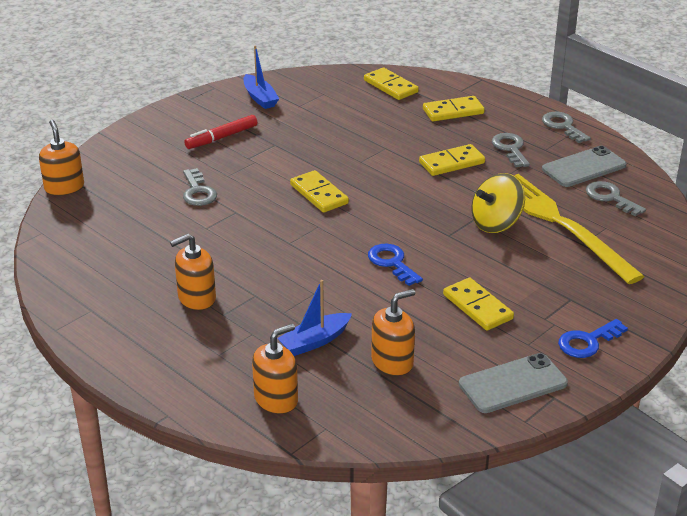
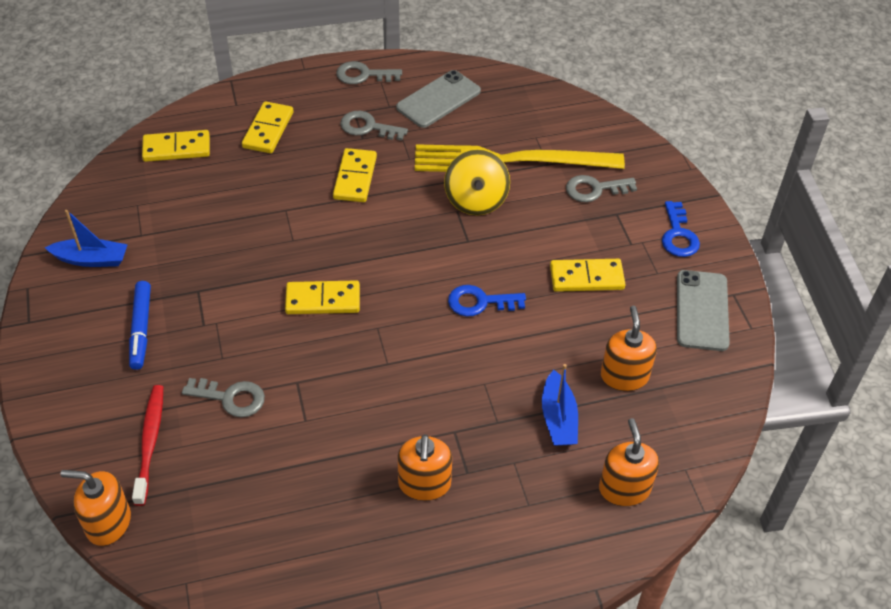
camera: 60 degrees left, 15 degrees up
(136, 177) = (150, 442): none -> red toothbrush
(221, 137) = (141, 329): red marker -> blue marker
(583, 167) = (438, 99): grey phone -> grey phone turned 45 degrees clockwise
(610, 197) = (496, 110): grey key -> grey key (594, 189)

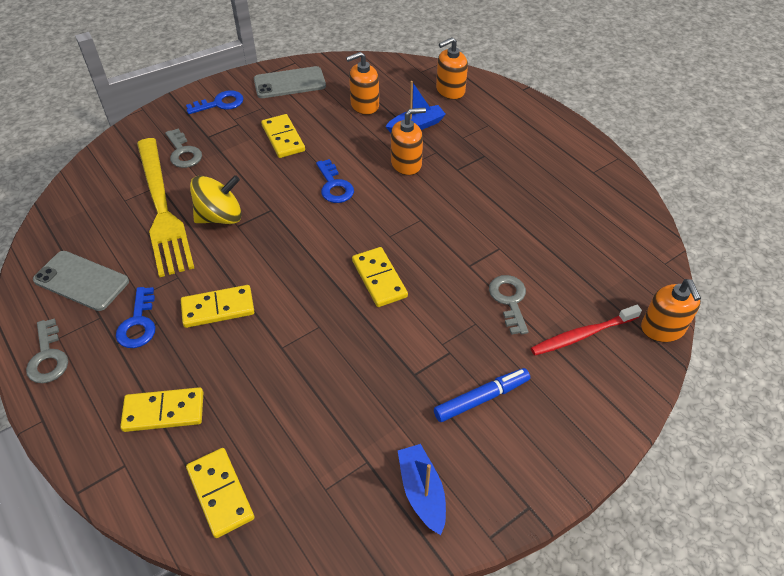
camera: 110 degrees left, 0 degrees up
(367, 127) = (138, 324): grey key -> blue key
(424, 483) = (506, 172): orange soap dispenser -> orange soap dispenser (406, 164)

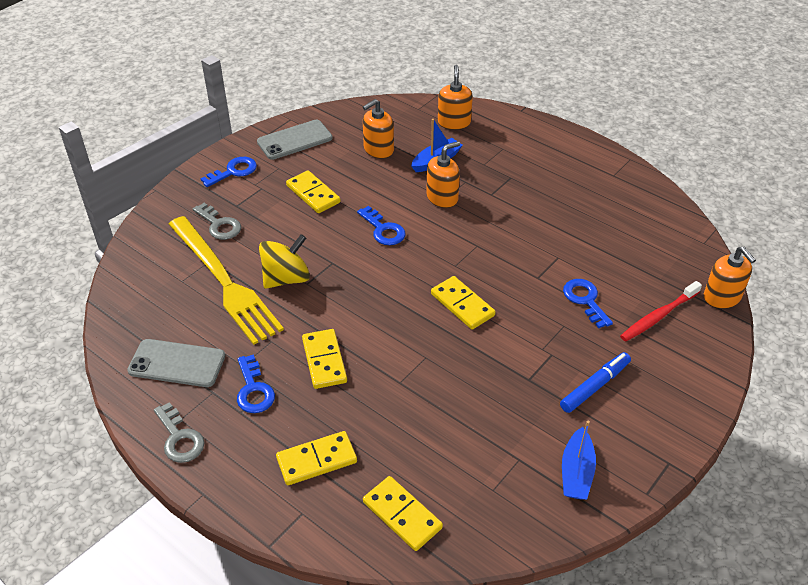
camera: 15 degrees left, 5 degrees down
(218, 308) = (324, 361): yellow domino -> yellow domino turned 75 degrees counterclockwise
(422, 492) = (576, 472): blue boat -> blue boat turned 135 degrees counterclockwise
(450, 90) = (454, 122): orange soap dispenser -> orange soap dispenser turned 135 degrees clockwise
(509, 300) = (585, 300): grey key -> blue key

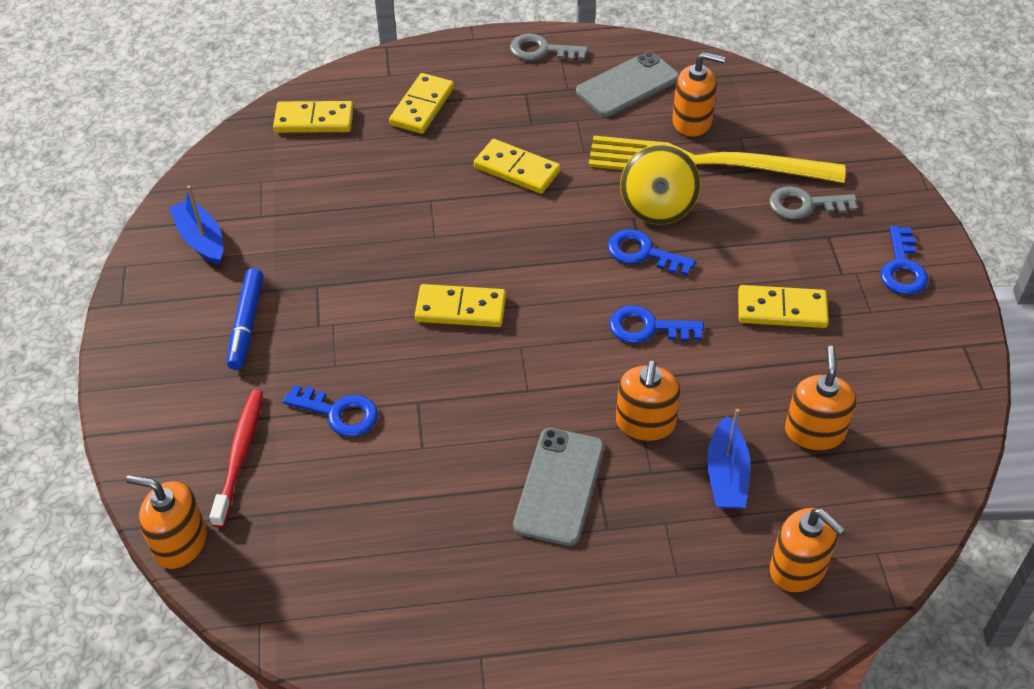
camera: 135 degrees right, 5 degrees up
(187, 309) = (692, 122): none -> orange soap dispenser
(253, 390) = (539, 111): blue key -> blue key (643, 253)
(295, 140) = (921, 362): grey phone -> grey phone (559, 486)

